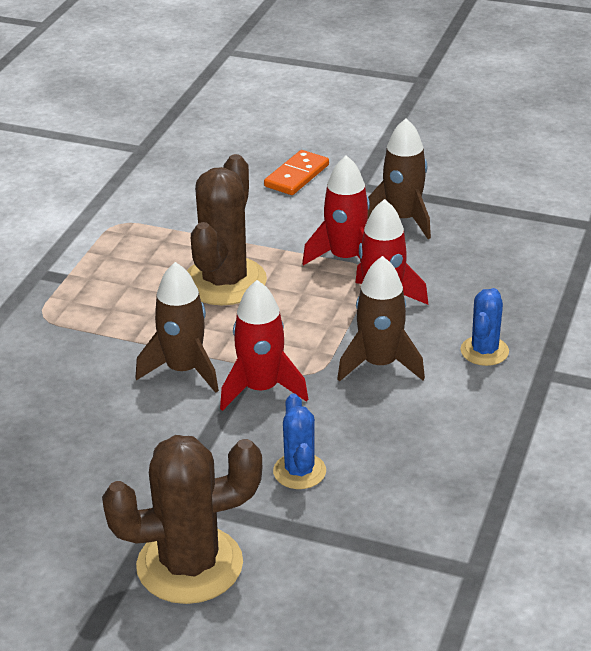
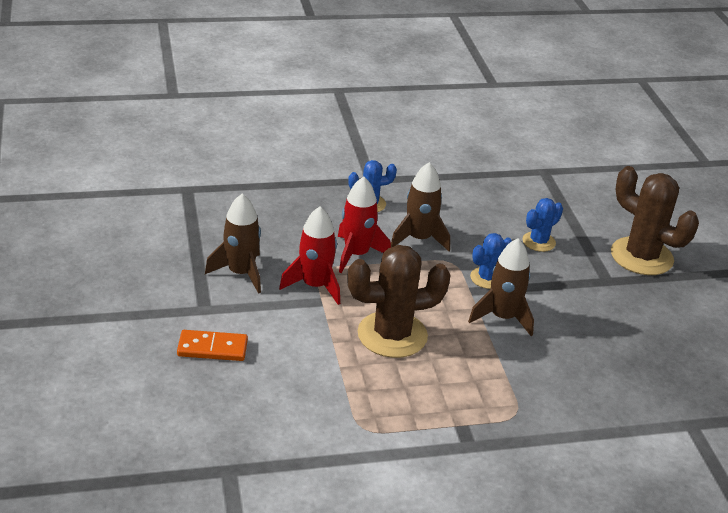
camera: 125 degrees left, 0 degrees up
(261, 389) = (487, 278): red rocket -> blue cactus

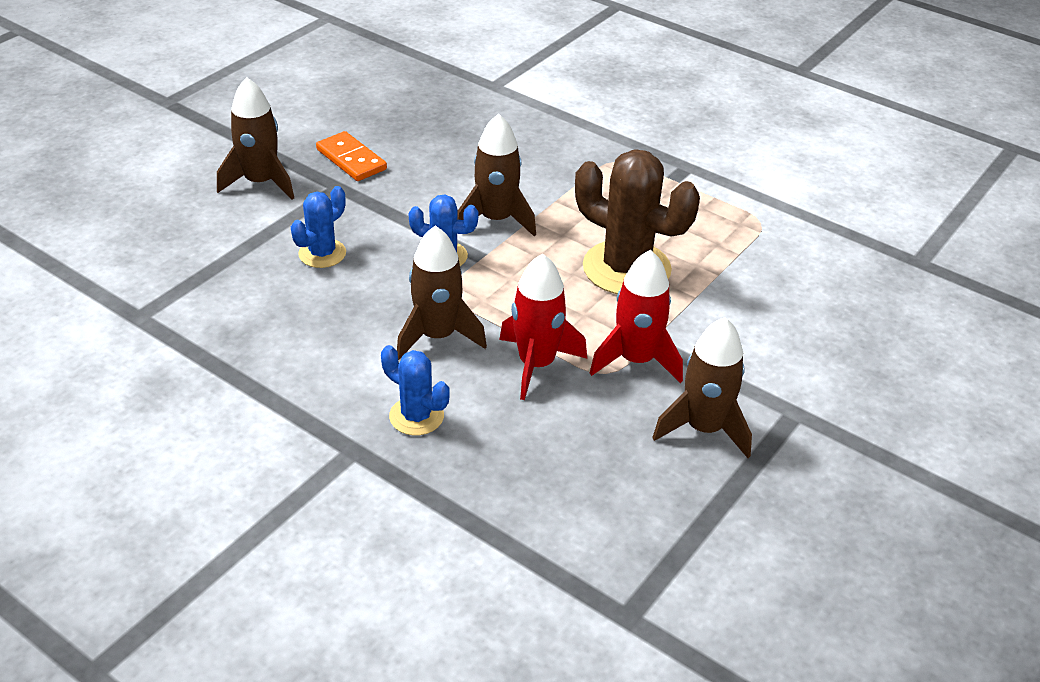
camera: 130 degrees left, 5 degrees up
(212, 348) = (831, 365): orange domino -> orange domino (351, 159)
(538, 242) = (322, 253): blue cactus -> blue cactus turned 60 degrees counterclockwise
(641, 256) = (261, 182): brown cactus -> brown rocket

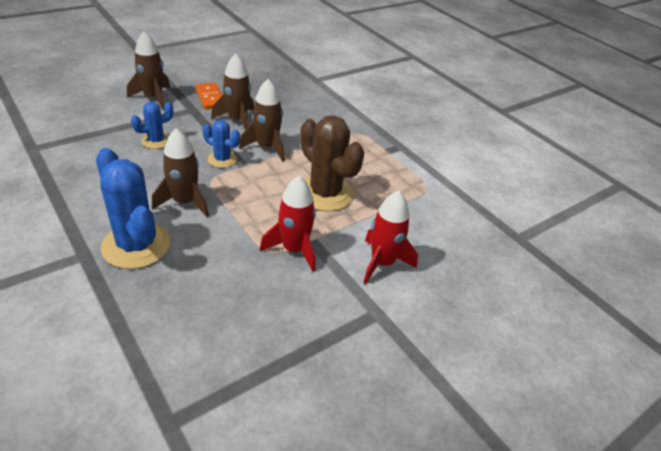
camera: 15 degrees right, 0 degrees up
(416, 416) = (136, 245): blue cactus -> blue cactus, size x1.87
(536, 364) = (230, 235): red rocket -> red rocket (382, 263)
(704, 428) = (309, 306): brown rocket -> brown rocket (237, 120)

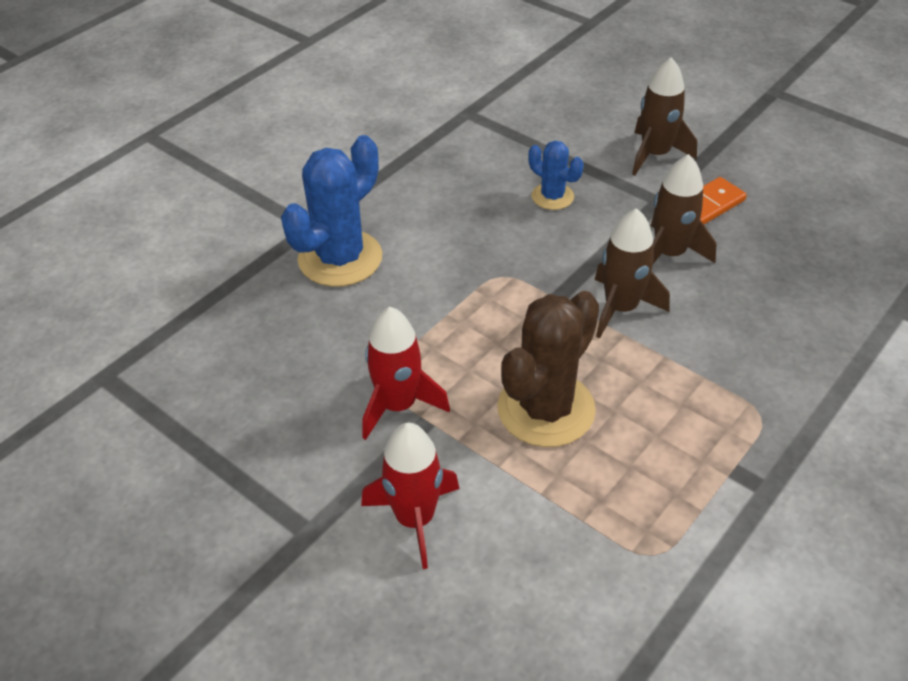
camera: 80 degrees right, 5 degrees up
(184, 202) = (439, 269): brown rocket -> none
(222, 159) = (555, 271): blue cactus -> none

